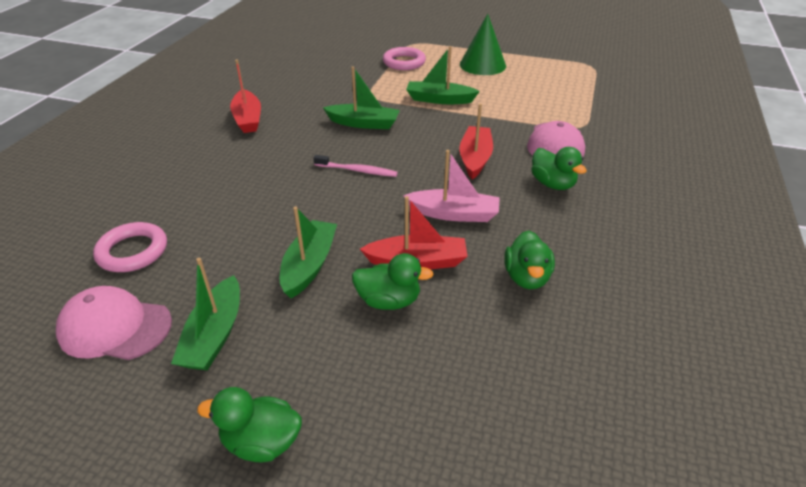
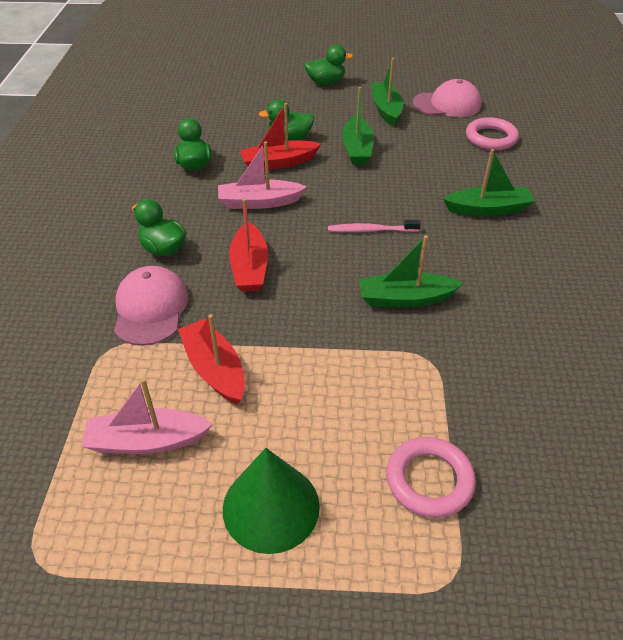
camera: 165 degrees right, 5 degrees up
(248, 119) = (553, 279): red boat -> red boat (214, 369)
(439, 99) = (323, 371): green boat -> green boat (488, 209)
(546, 89) = (147, 441): none -> pink boat

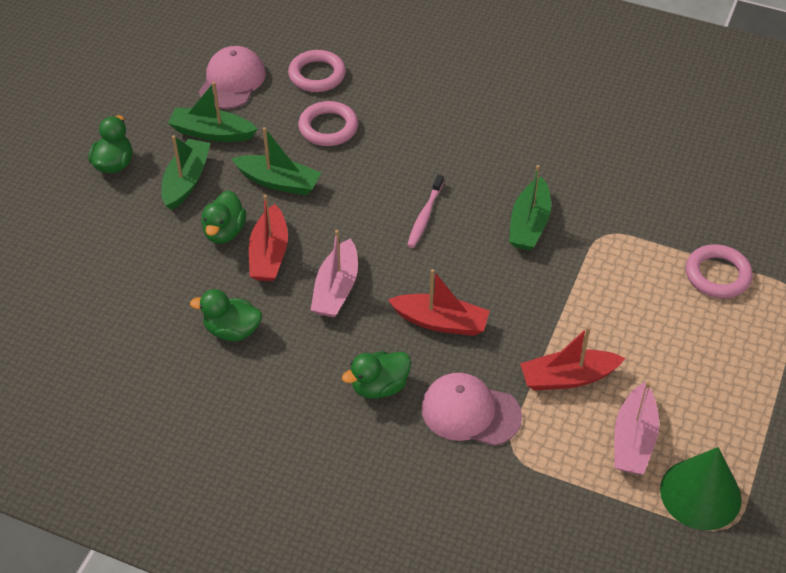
camera: 70 degrees left, 5 degrees up
(271, 507) = (716, 372): green cone -> green cone (700, 494)
(435, 157) = (328, 127): none -> pink ring
(488, 209) = (431, 124): green boat -> green boat (186, 181)

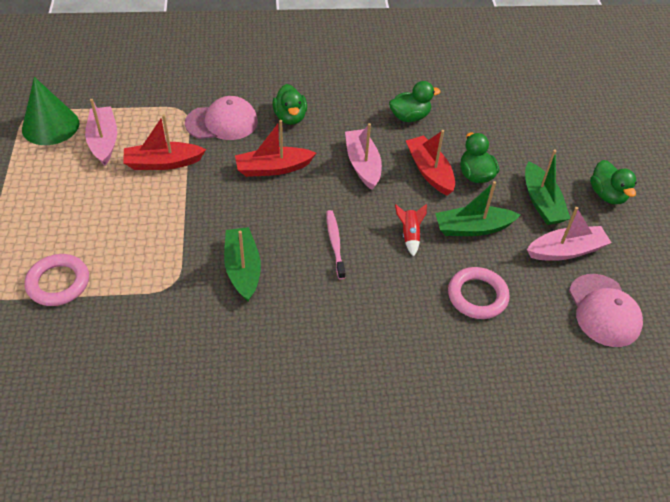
camera: 150 degrees right, 0 degrees up
(212, 133) = (566, 250): green boat -> pink boat
(317, 75) = (537, 352): pink ring -> none
(345, 197) = (409, 235): none -> red rocket
(379, 387) = (290, 117): green duck -> green duck turned 135 degrees clockwise
(568, 378) = (163, 163): red boat -> red boat turned 150 degrees counterclockwise

